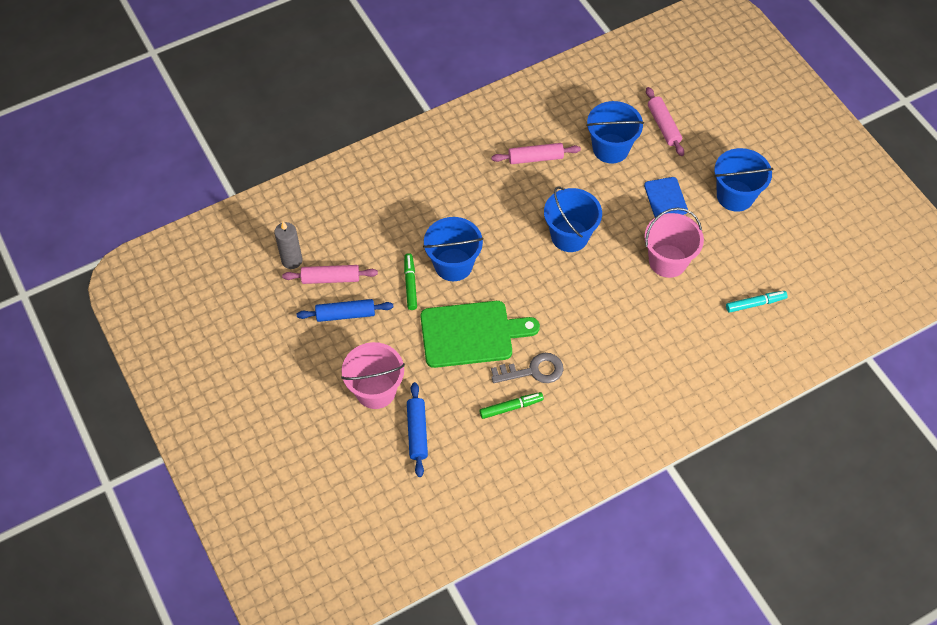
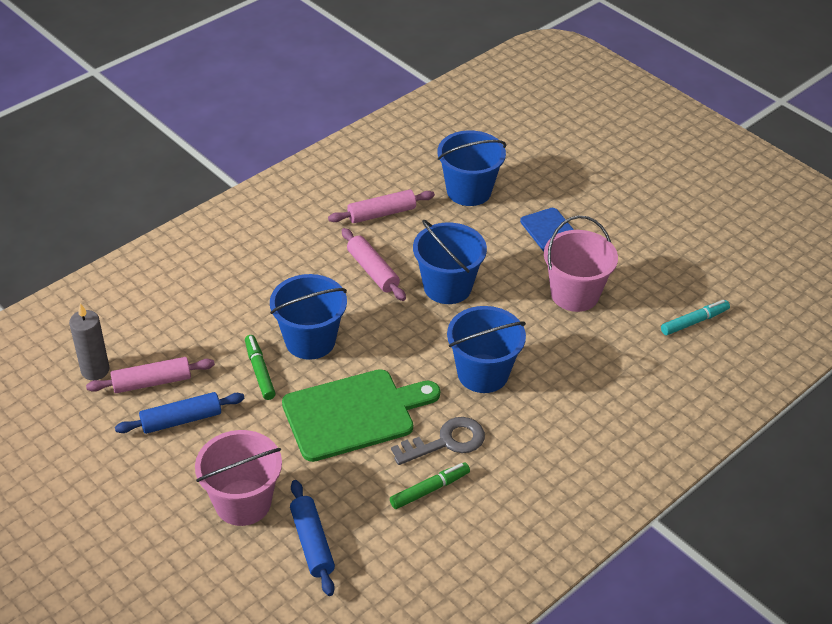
camera: 15 degrees left, 15 degrees down
(663, 126) = (523, 160): pink rolling pin -> pink rolling pin (373, 271)
(735, 196) = (630, 216): blue bucket -> blue bucket (483, 373)

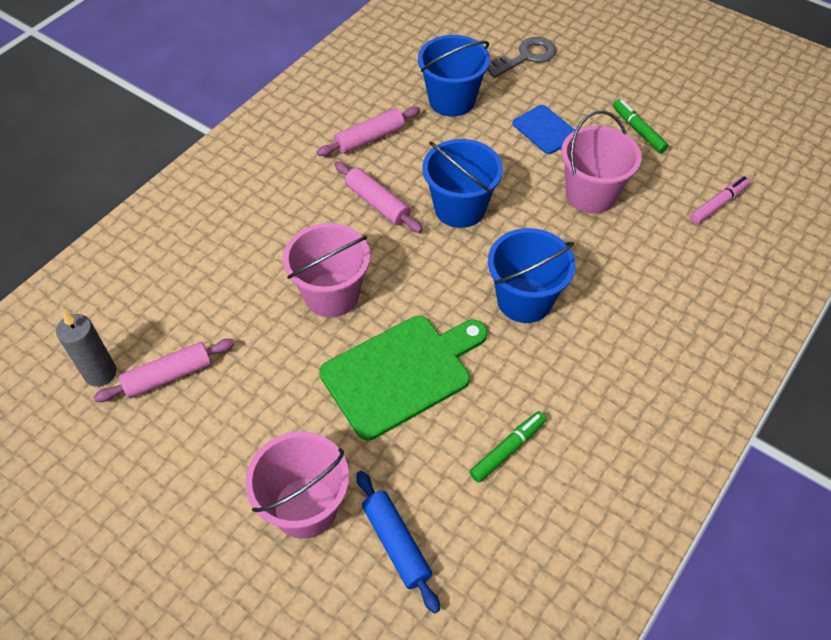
camera: 10 degrees left, 10 degrees up
(181, 420) = (212, 416): blue rolling pin -> none
(259, 371) = (285, 341): green marker -> green marker (638, 130)
(310, 340) = (331, 295): blue bucket -> pink bucket
(446, 442) = (509, 388): grey key -> grey key (526, 57)
(694, 321) = (718, 204): turquoise marker -> pink marker

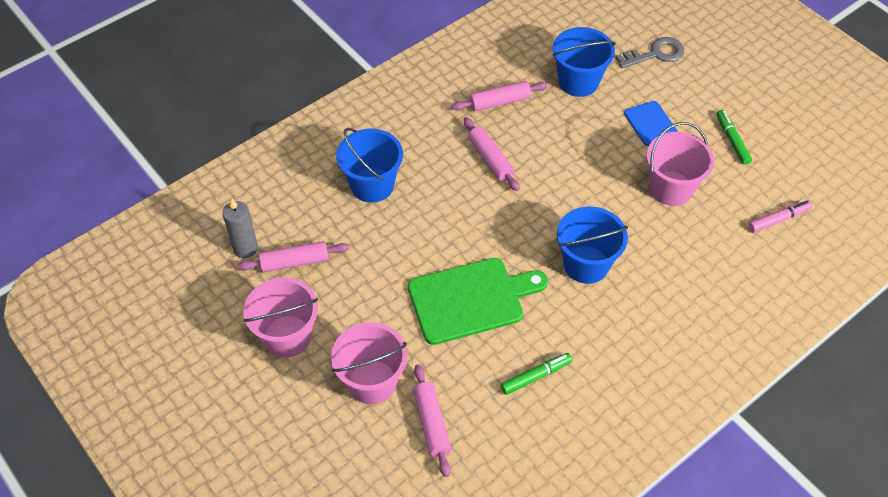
camera: 15 degrees right, 0 degrees up
(331, 295) = (433, 226): pink bucket -> pink bucket (287, 336)
(396, 543) = (431, 423): blue rolling pin -> pink rolling pin
(460, 208) = (556, 177): blue bucket -> blue bucket (372, 185)

